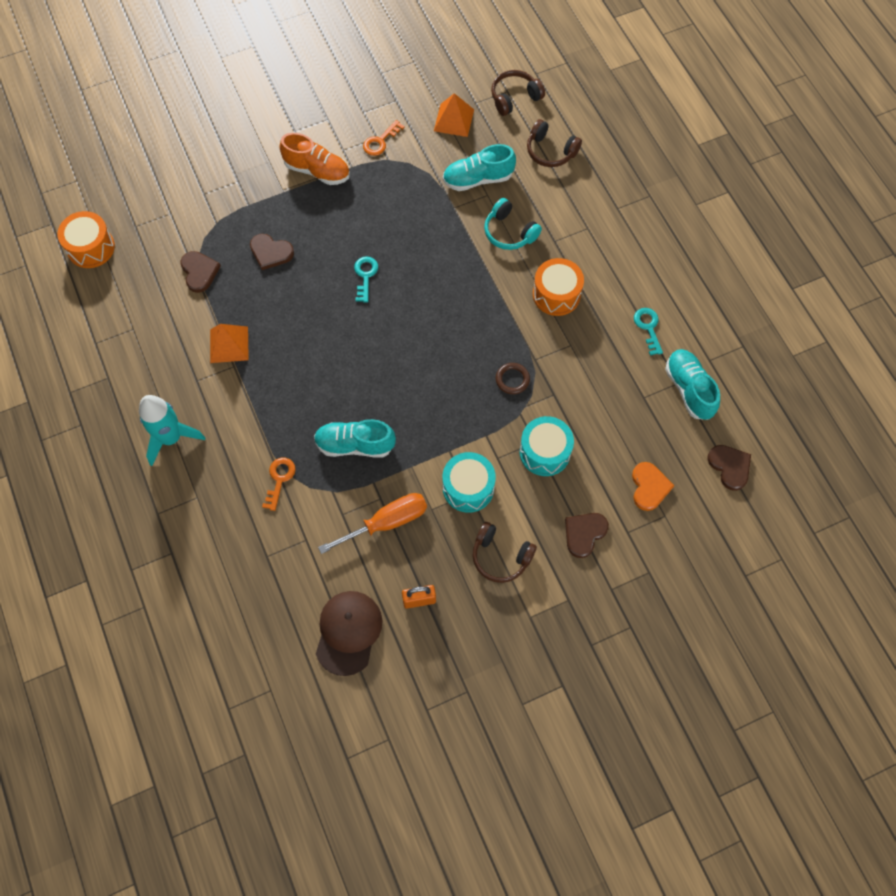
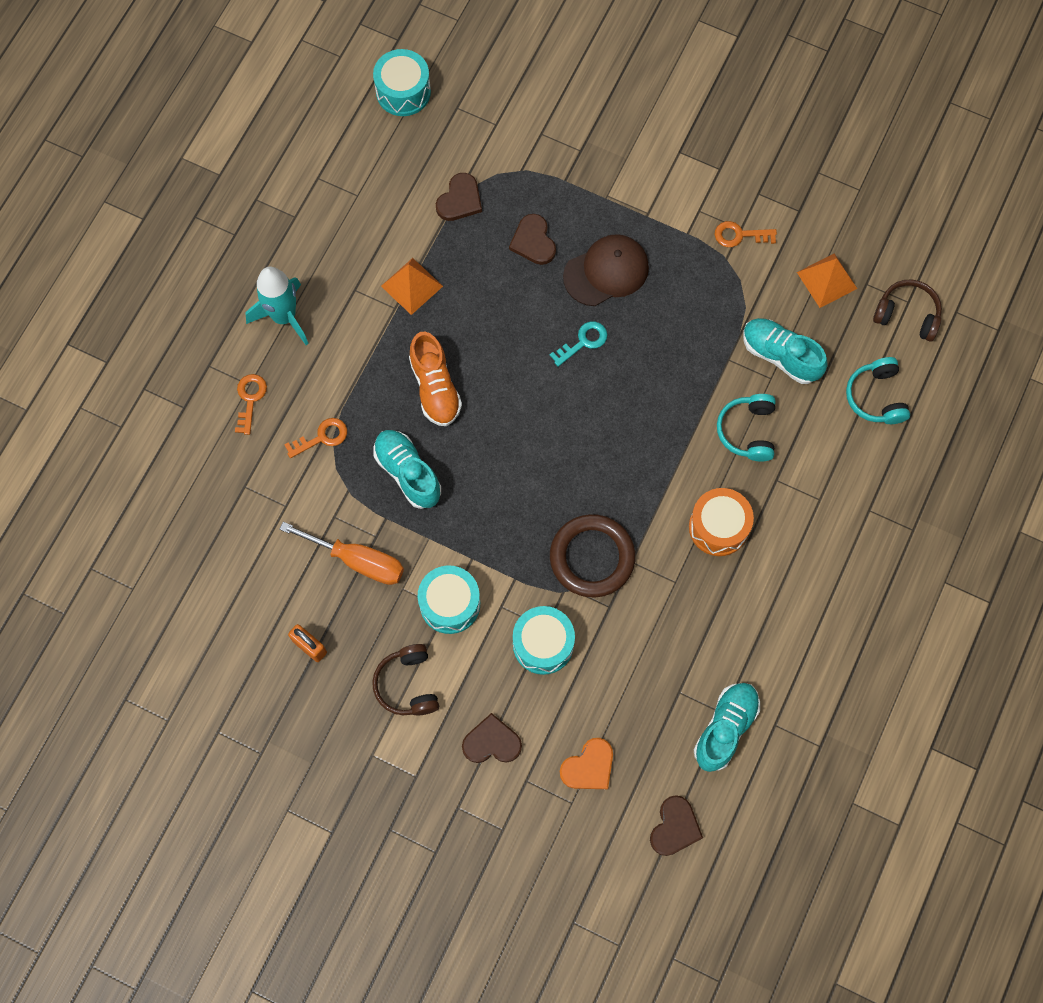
camera: 50 degrees right, 5 degrees up
(91, 248) = (403, 92): orange drum -> turquoise drum
(208, 504) = (250, 399): none -> orange key
(317, 171) = (655, 208): orange shoe -> orange shoe (435, 388)
(348, 632) = (232, 610): brown cap -> brown cap (606, 271)
(512, 379) = (592, 557): brown ring -> brown ring, size x2.06
(550, 151) = (876, 397): brown headphones -> turquoise headphones
(648, 327) = (759, 640): turquoise key -> none

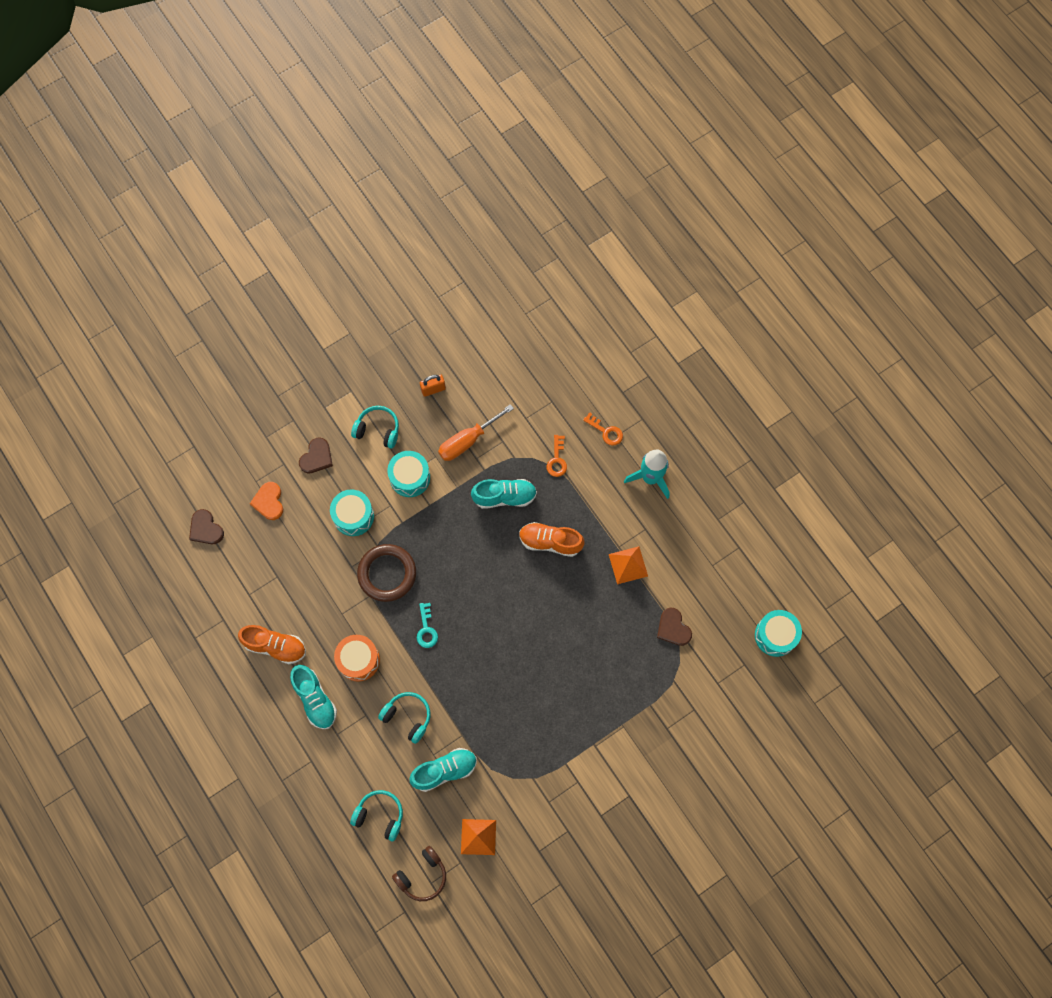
camera: 120 degrees right, 0 degrees up
(407, 685) = (378, 430): brown headphones -> turquoise headphones
(533, 241) = (616, 658): brown heart -> none
(583, 342) = (528, 650): turquoise key -> turquoise key (426, 629)
(606, 271) = (568, 693): brown cap -> none
(725, 728) = (240, 590): turquoise shoe -> turquoise shoe (315, 699)
(739, 235) = (544, 798): orange key -> none
(765, 637) = (275, 646): none -> orange shoe

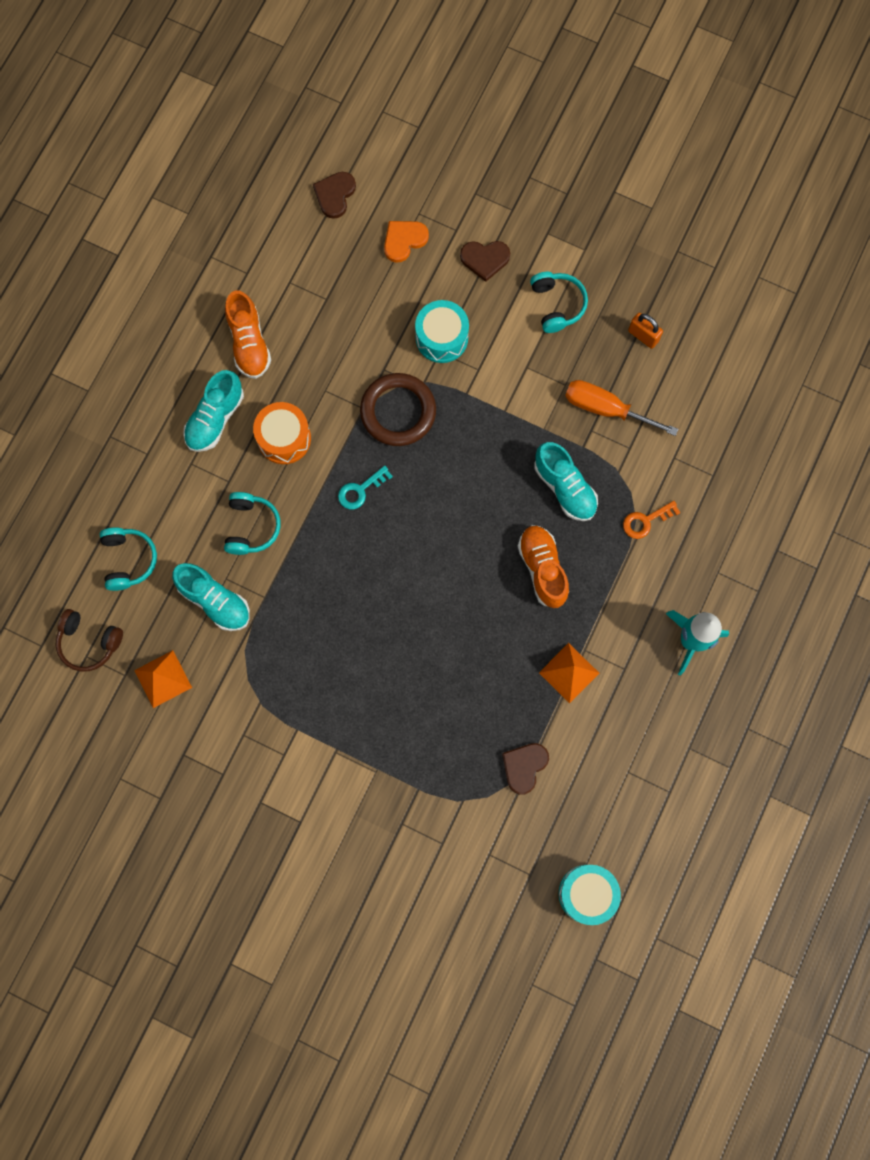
camera: 60 degrees right, 5 degrees up
(410, 477) = (523, 371): turquoise drum -> none
(606, 431) = (715, 558): orange key -> none

